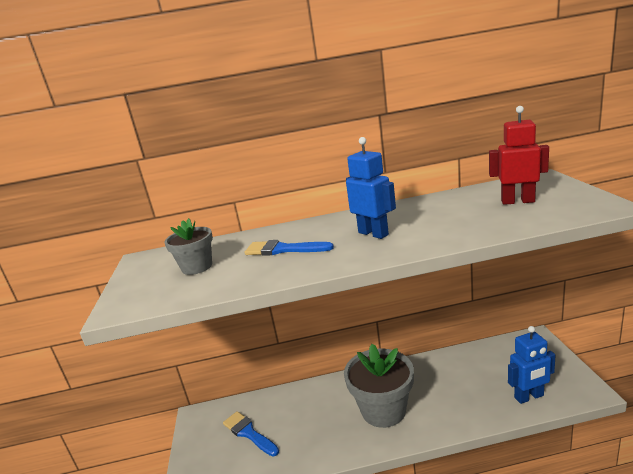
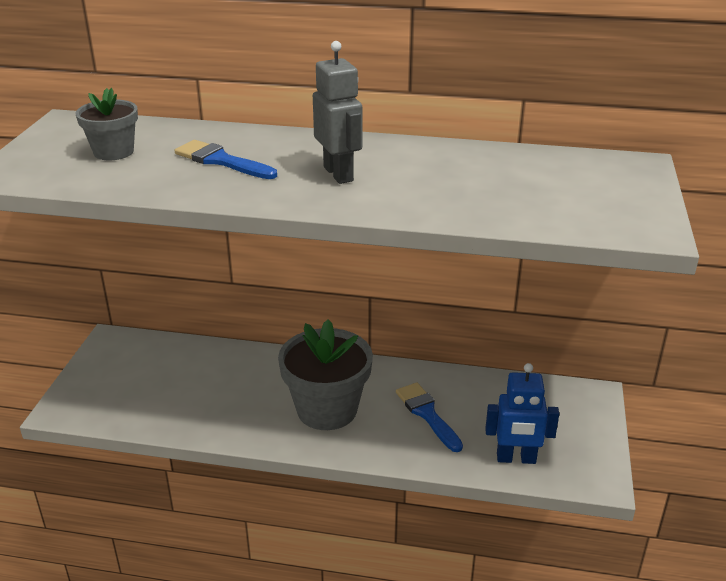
camera: 15 degrees right, 10 degrees up
(249, 433) = (158, 379): blue brush -> blue brush (427, 414)
(373, 233) = (338, 174): blue robot -> grey robot
(517, 201) = (556, 187): red robot -> none

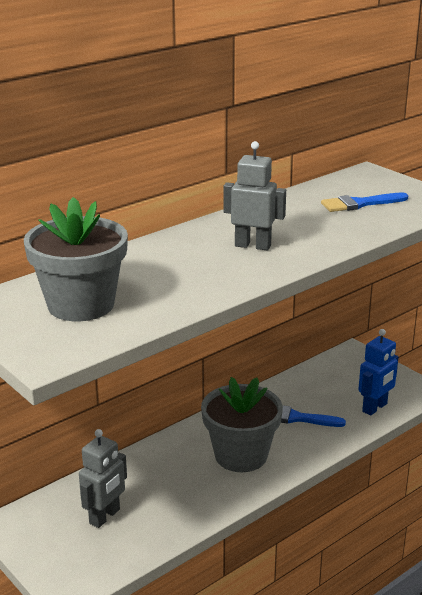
camera: 50 degrees left, 5 degrees down
(113, 152) = (81, 305): grey flower pot -> grey flower pot, size x1.76
(164, 380) = (105, 516): none -> grey robot
(221, 161) = (168, 273): blue brush -> blue brush (360, 204)

